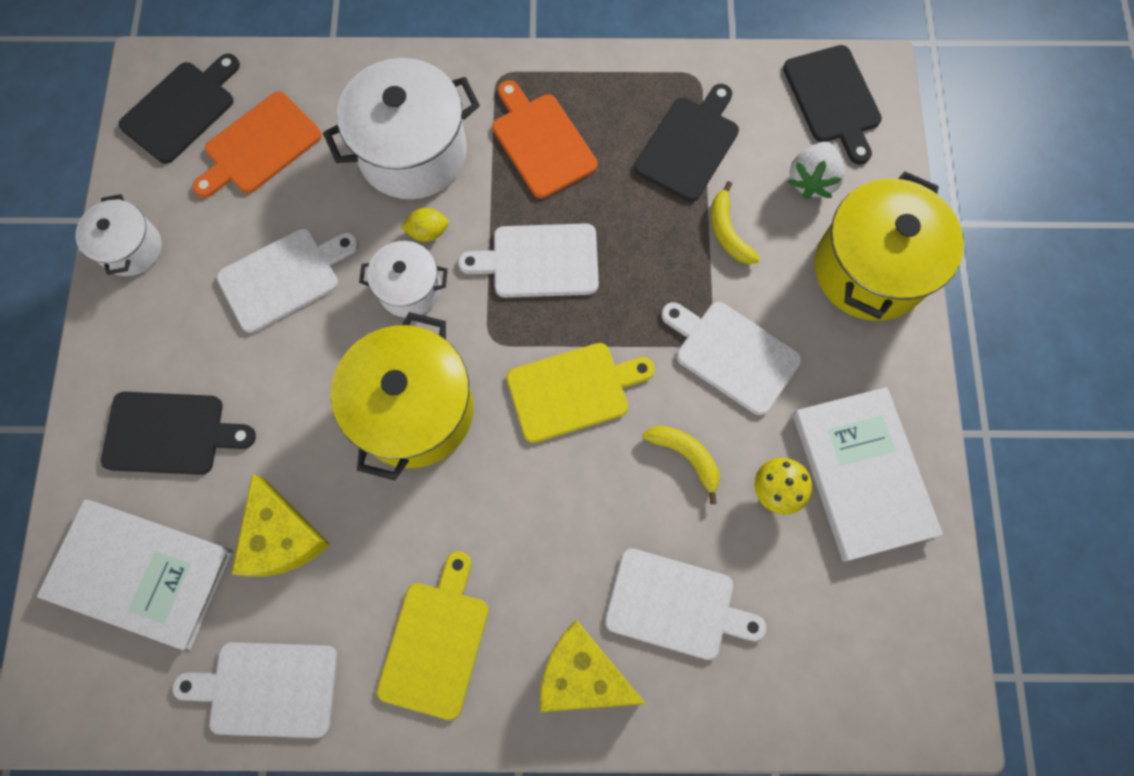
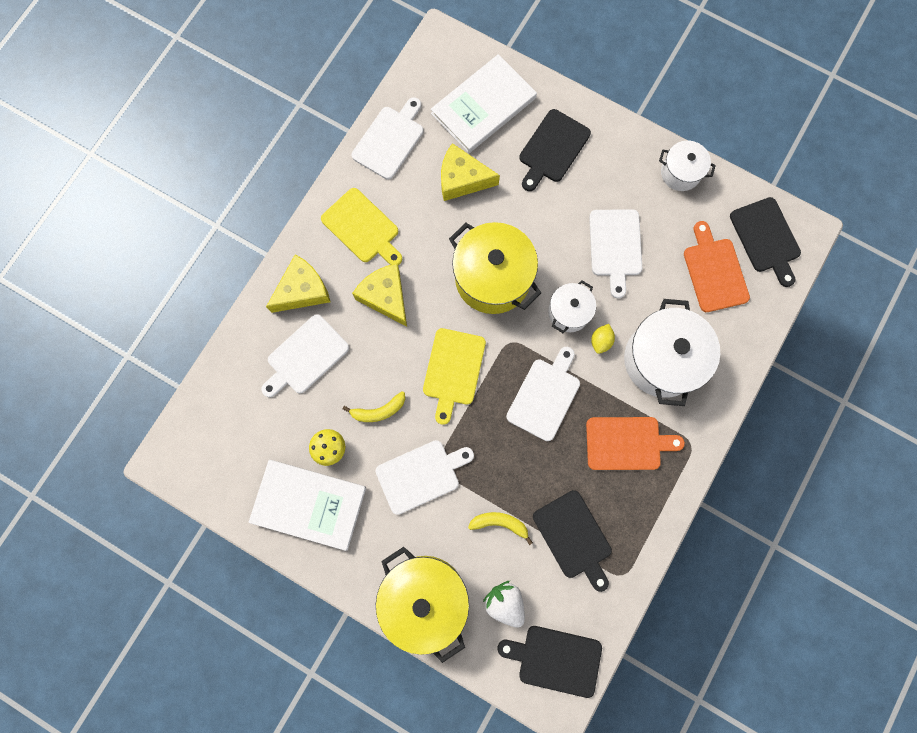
camera: 120 degrees right, 5 degrees up
(522, 543) = (385, 296): none -> yellow cheese

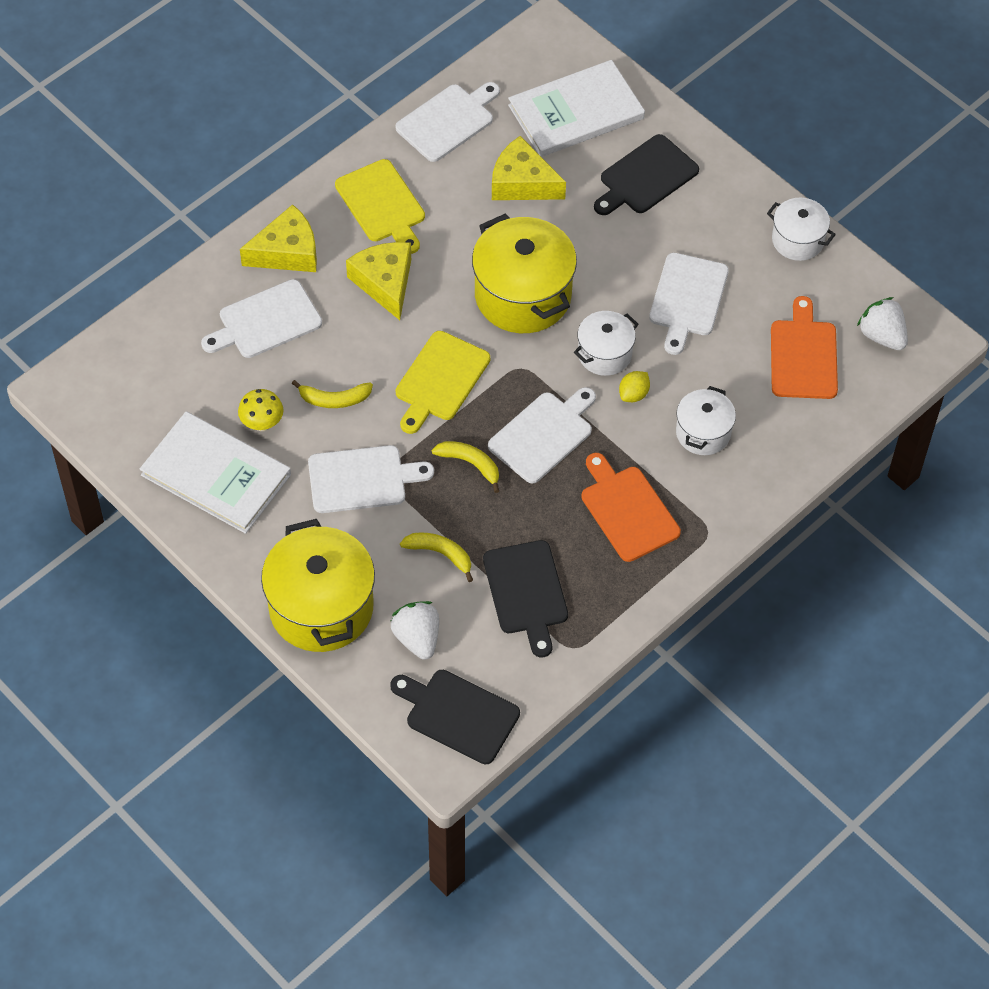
camera: 15 degrees right, 20 degrees down
(498, 437) = (470, 464): none -> yellow banana
(627, 443) = (628, 510): orange cutting board -> orange cutting board turned 135 degrees counterclockwise
(661, 360) = (703, 433): white pot -> white pot, size x0.55
(766, 238) = (882, 336): black cutting board -> white strawberry

